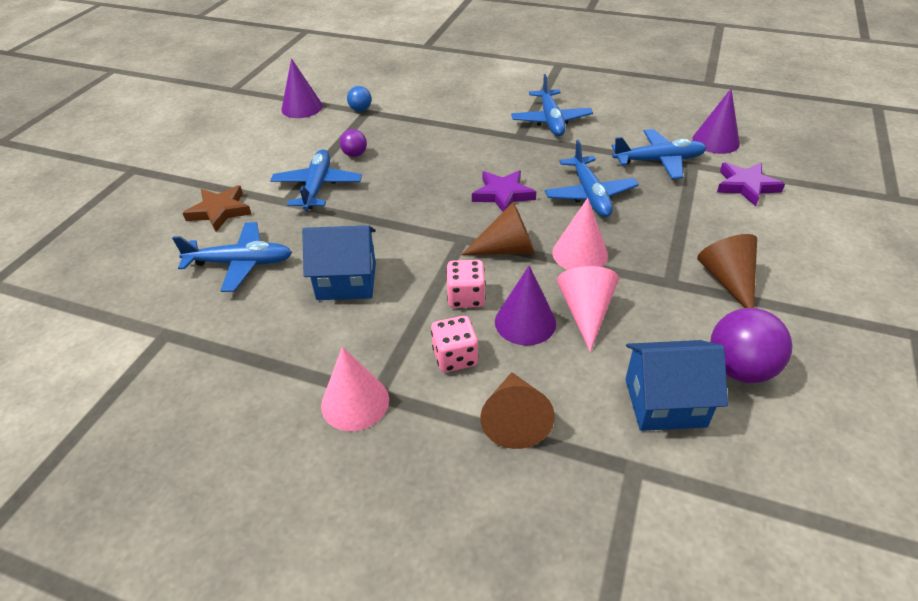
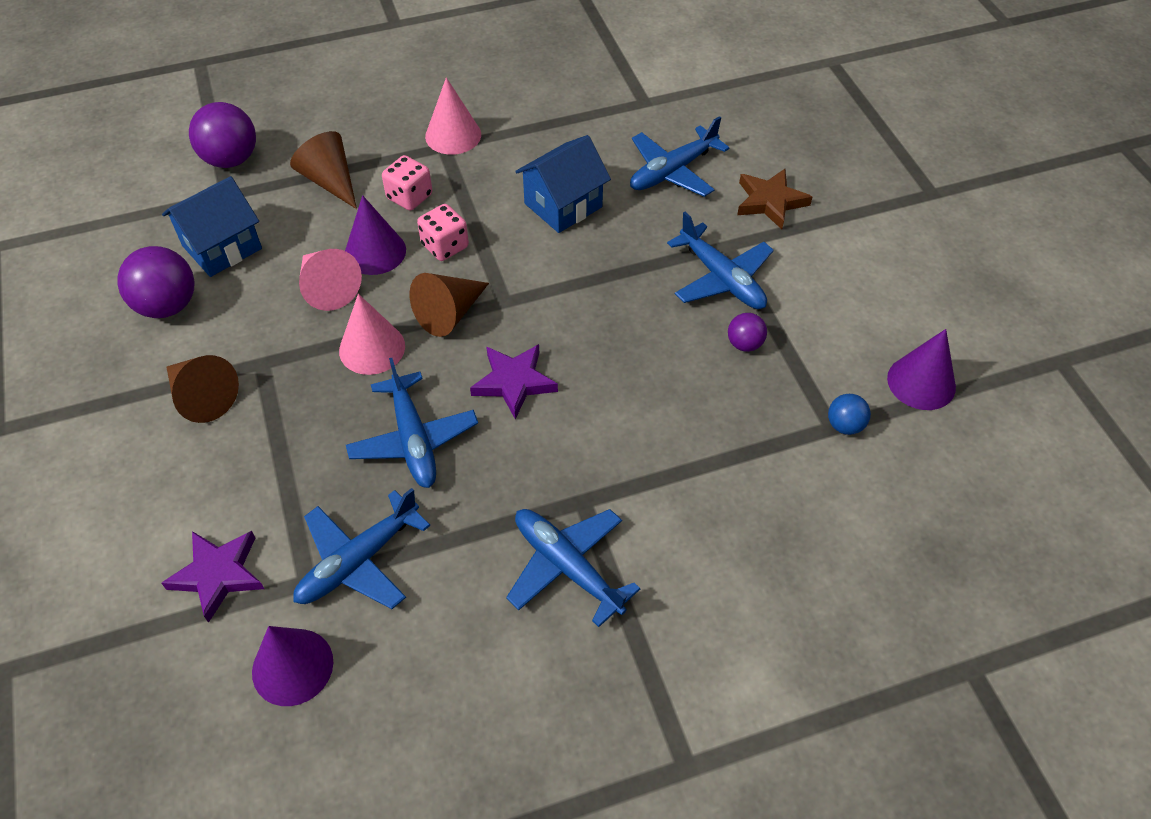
camera: 140 degrees right, 10 degrees up
(589, 195) = (413, 440): blue plane -> blue plane turned 150 degrees counterclockwise
(608, 521) = (231, 159): none -> purple ball

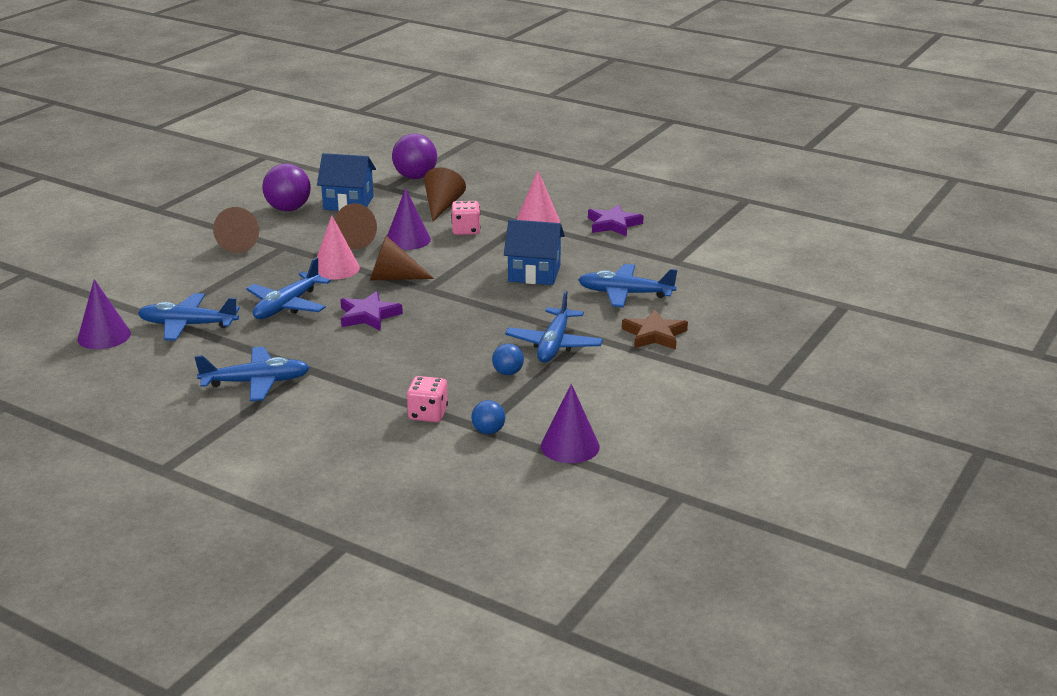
camera: 50 degrees right, 25 degrees down
(218, 574) = (136, 295): purple star -> purple star (613, 224)
(327, 288) = (361, 239): pink cone -> brown cone
(445, 246) = (443, 255): pink dice -> pink dice (428, 414)
(567, 566) = (256, 382): blue plane -> blue plane turned 75 degrees clockwise
(744, 344) = (508, 373): purple ball -> blue ball

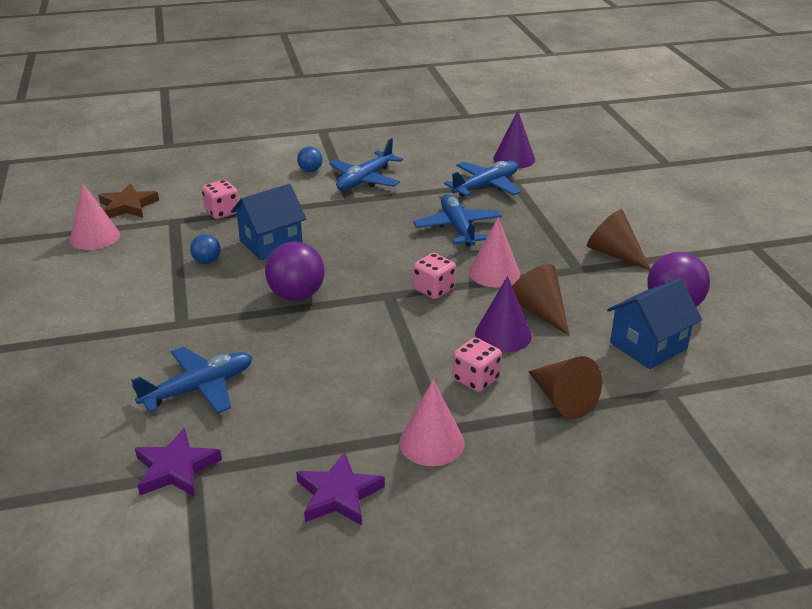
camera: 135 degrees right, 5 degrees up
(368, 315) = (386, 250): purple star -> purple star (176, 469)
(393, 278) = (433, 290): brown cone -> pink dice
(415, 177) = (681, 429): purple ball -> purple ball (296, 295)
(488, 431) = (165, 221): blue ball -> blue ball (310, 170)
(534, 273) = (322, 363): blue house -> blue house (271, 243)
(554, 344) = (201, 300): blue plane -> none
(570, 446) = (95, 237): purple cone -> pink cone
(654, 335) = (119, 355): brown star -> brown star (128, 206)

